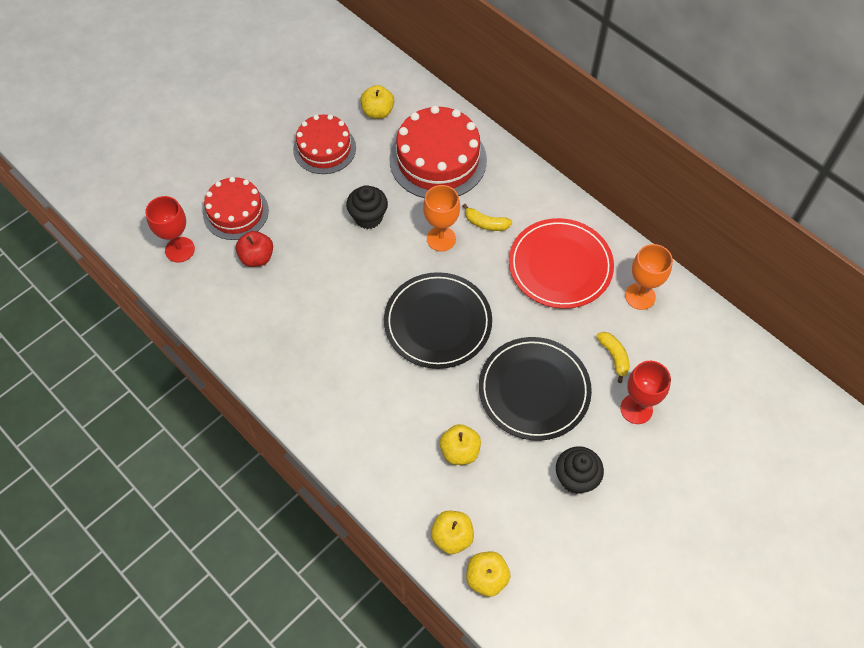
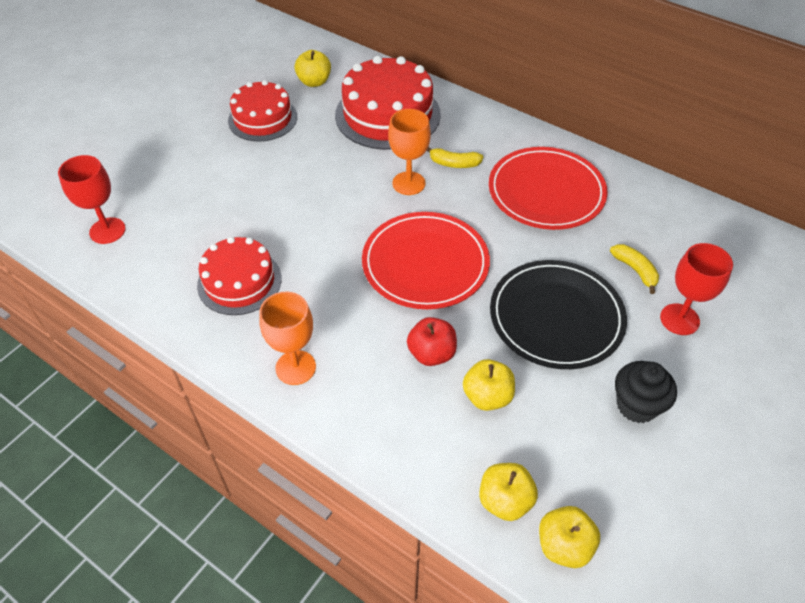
camera: 10 degrees left, 10 degrees down
(236, 212) = (170, 187): red cake -> red cake (239, 281)
(257, 257) = (201, 227): red apple -> red apple (431, 353)
(368, 217) = (323, 174): black cupcake -> none
(437, 322) = (425, 263): black plate -> red plate
(640, 296) = (642, 209): orange goblet -> orange goblet (295, 367)

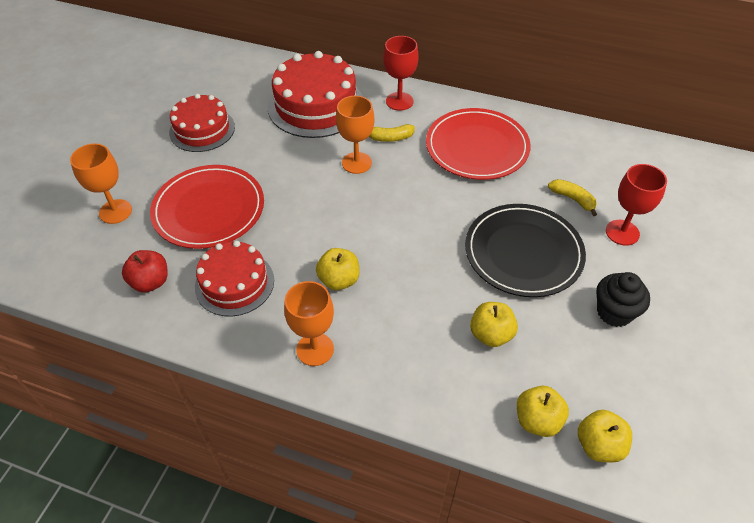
camera: 15 degrees left, 0 degrees up
(107, 231) = (89, 263): red goblet -> red goblet (399, 101)
(150, 185) = (115, 211): none -> orange goblet
(314, 82) = (238, 87): yellow apple -> yellow apple (339, 280)
(425, 263) = (396, 230): red plate -> red plate (209, 209)
(431, 353) = (430, 308): red apple -> red apple (150, 282)

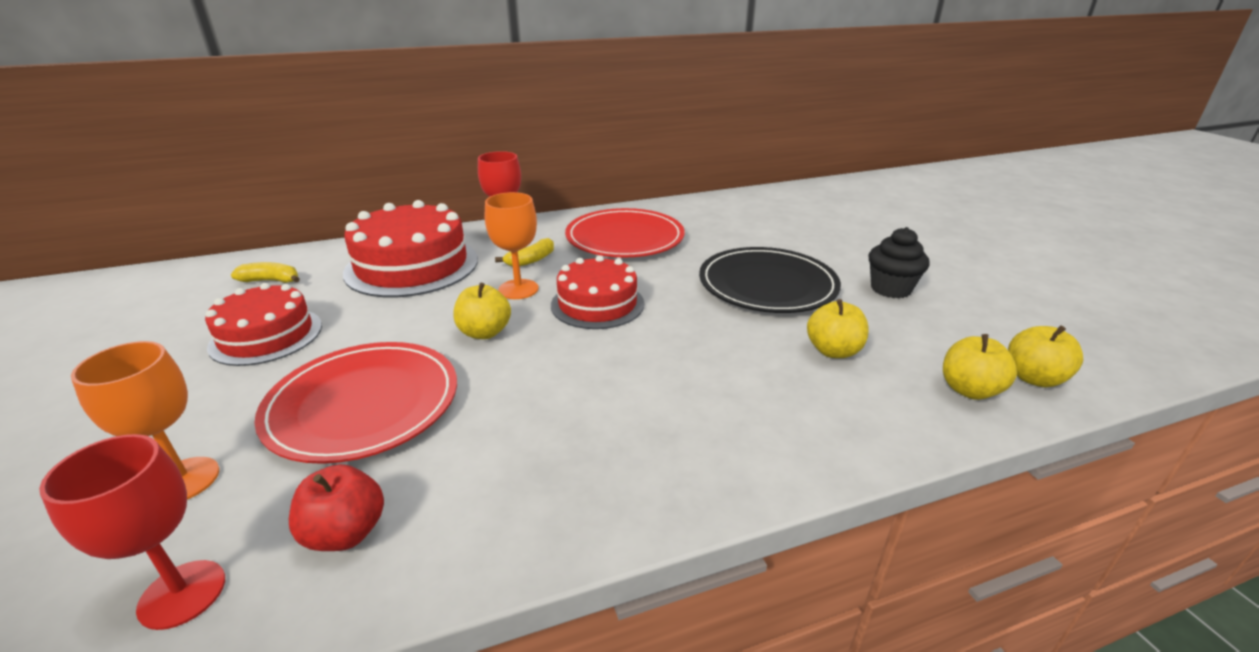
camera: 40 degrees left, 20 degrees down
(234, 283) = (494, 459): red cake -> red cake (597, 304)
(315, 349) = (689, 465): orange goblet -> none
(339, 280) = (627, 387): yellow apple -> yellow apple (484, 332)
(573, 199) = (750, 239): yellow banana -> yellow banana (271, 281)
(622, 232) = (815, 243): red goblet -> red goblet (182, 594)

